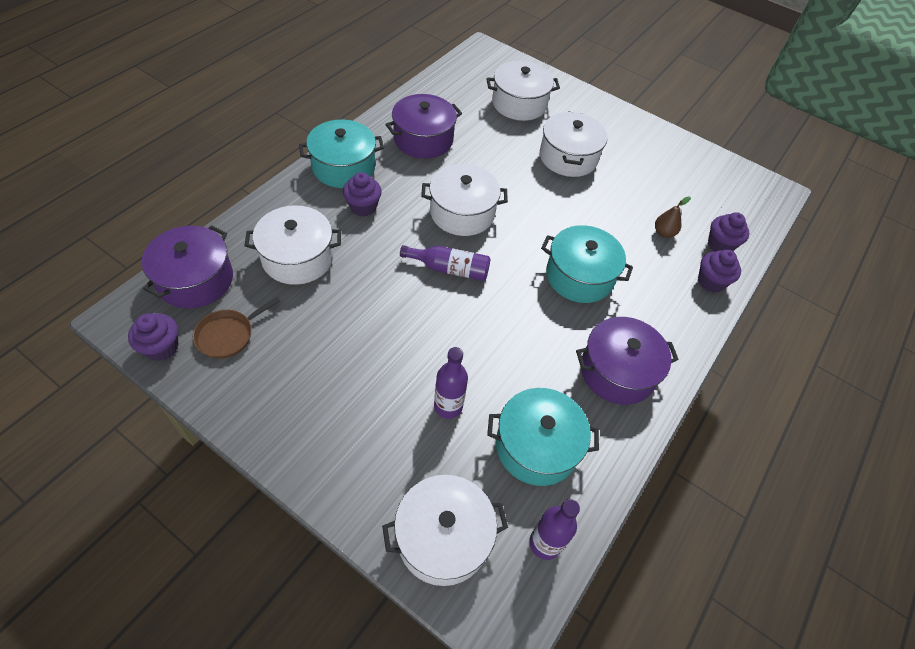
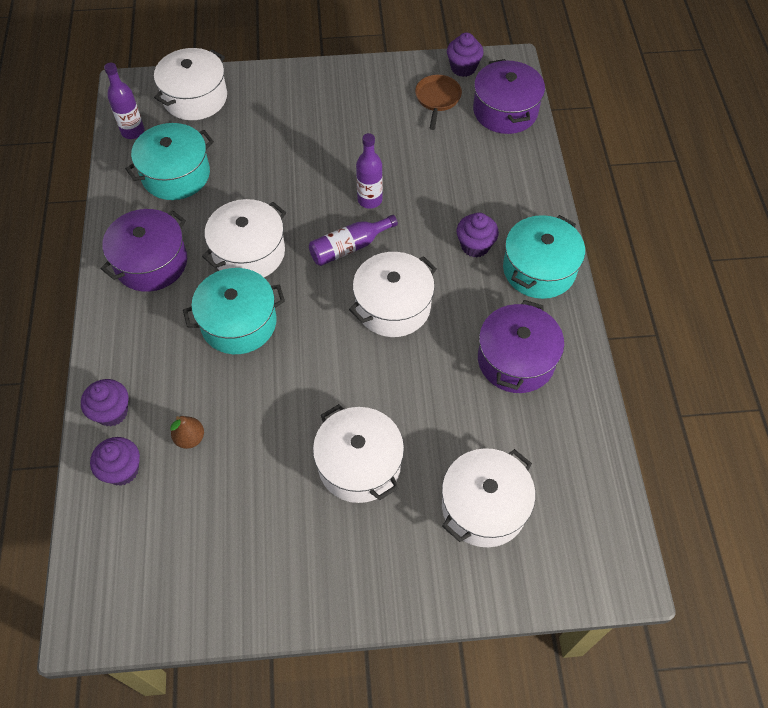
camera: 145 degrees right, 5 degrees up
(298, 258) = (465, 171): white pot -> white pot (249, 252)
(448, 406) = (254, 157): purple bottle -> purple bottle (369, 200)

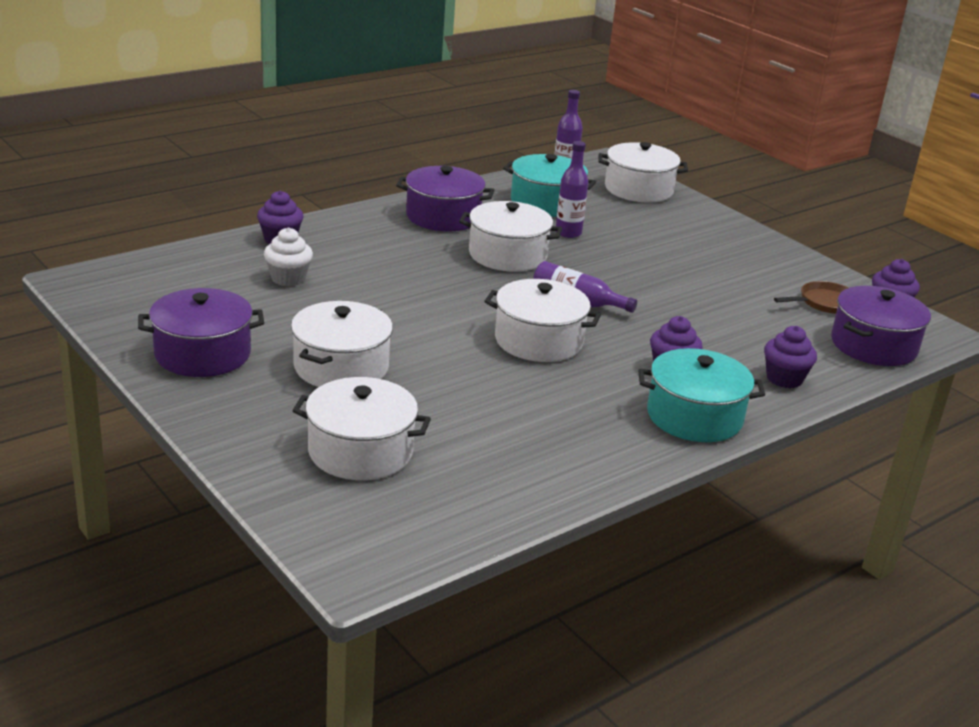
camera: 55 degrees right, 30 degrees down
(122, 470) = (230, 258): purple cupcake -> purple cupcake (784, 379)
(190, 438) = (288, 278): brown pear -> white cupcake
(238, 322) = (428, 269): turquoise pot -> none
(369, 200) = (646, 297): purple bottle -> purple bottle (568, 233)
(516, 360) = (560, 429): purple pot -> purple pot (202, 354)

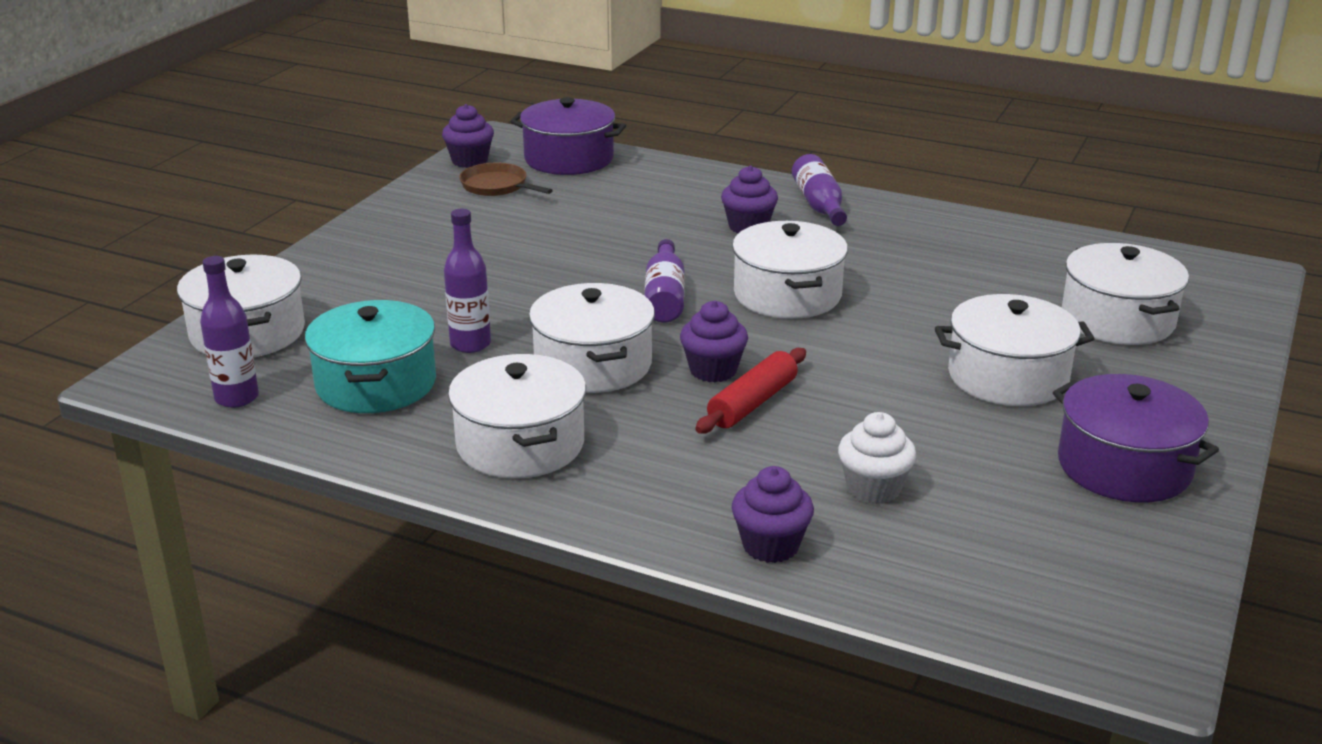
camera: 115 degrees left, 0 degrees up
(412, 280) = (752, 403): none -> red rolling pin
(443, 216) = (520, 444): purple pot -> white pot
(694, 417) = (819, 205): turquoise pot -> purple bottle
(784, 379) = (692, 183): purple cupcake -> purple cupcake (713, 370)

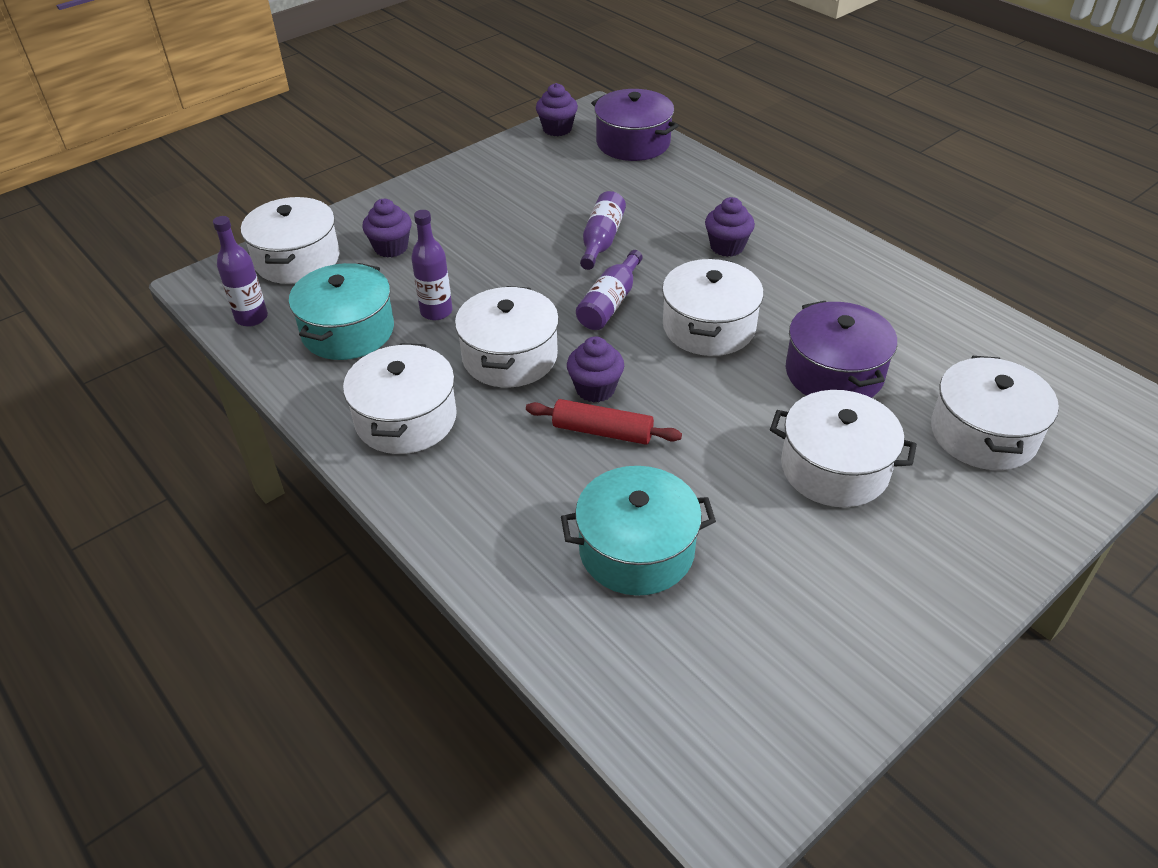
camera: 25 degrees right, 15 degrees up
(497, 186) = (560, 159): brown pan -> none
(752, 403) = (602, 431): red rolling pin -> red rolling pin turned 45 degrees clockwise
(770, 546) = (516, 580): purple cupcake -> purple cupcake (391, 248)
(819, 205) = (803, 237): purple bottle -> purple bottle (601, 240)
(873, 488) = (636, 550): white cupcake -> turquoise pot
(1124, 466) = (868, 599): purple pot -> purple pot (834, 373)

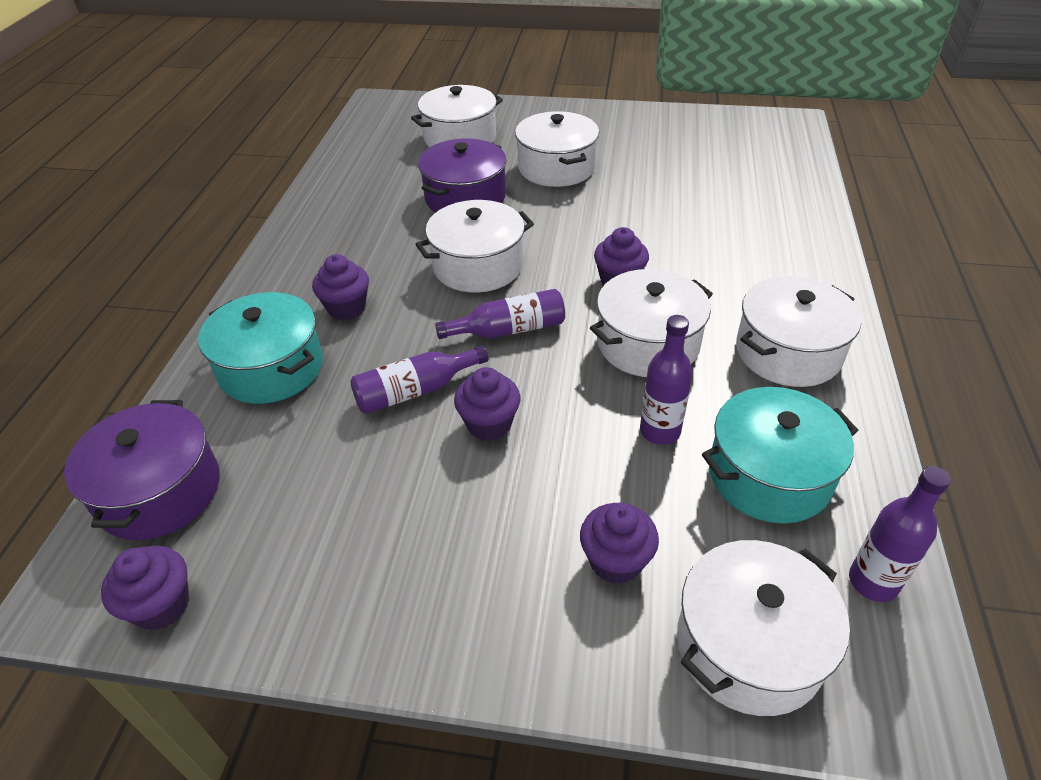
camera: 130 degrees left, 0 degrees up
(535, 253) = (489, 424): none -> purple cupcake
(602, 431) = (653, 256): red rolling pin -> none
(636, 550) = (717, 199): turquoise pot -> turquoise pot (271, 368)

